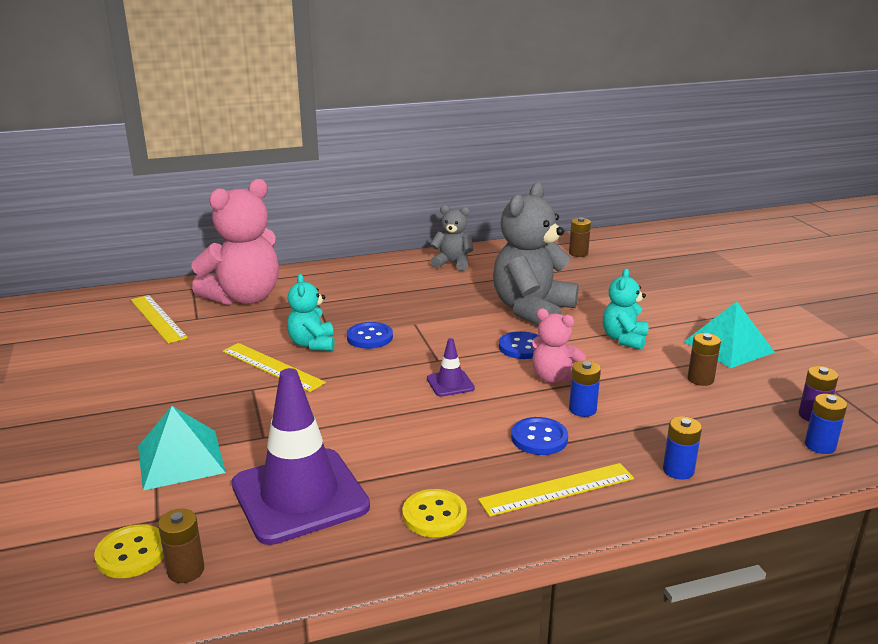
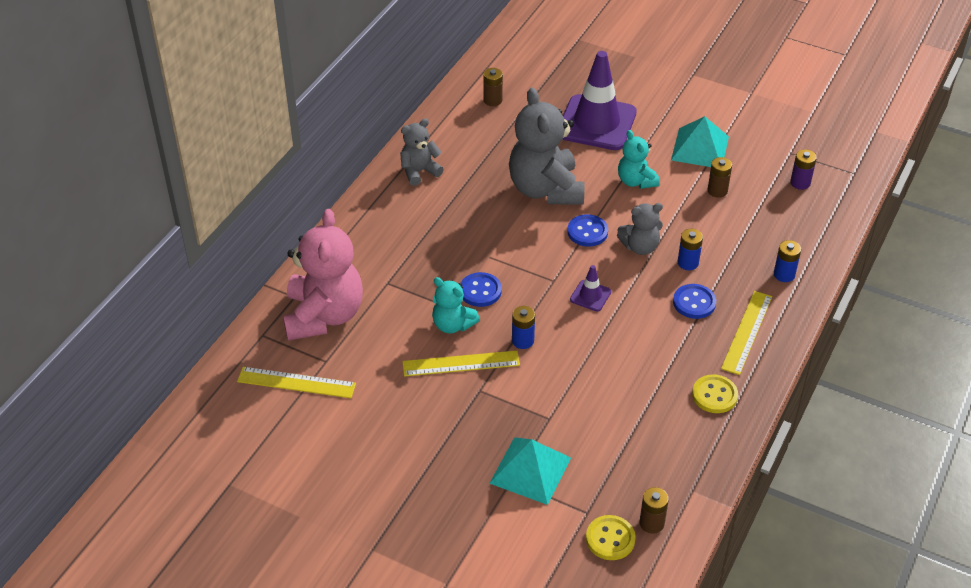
camera: 45 degrees left, 20 degrees up
(300, 496) = (634, 438): purple traffic cone -> purple traffic cone (596, 123)
(553, 377) = (640, 247): pink teddy bear -> grey teddy bear
(820, 445) = (825, 206): blue battery -> blue battery (522, 340)

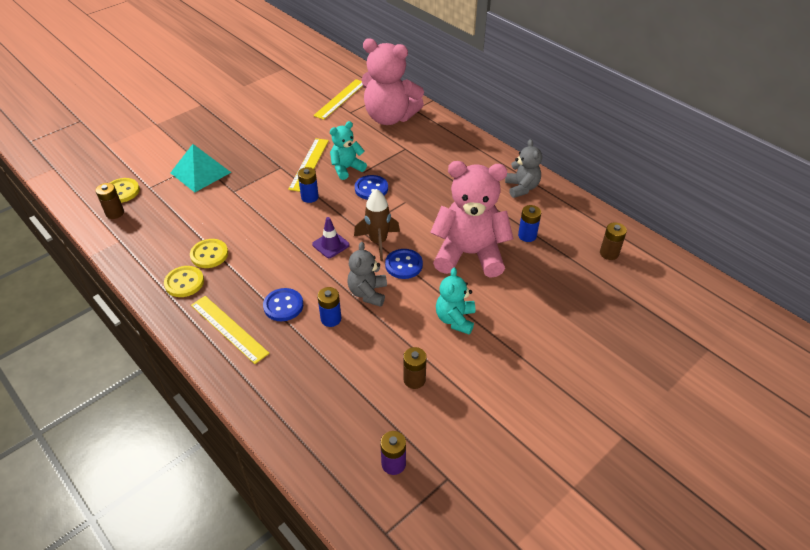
camera: 110 degrees right, 0 degrees up
(545, 189) = (469, 254): grey teddy bear -> pink teddy bear
(565, 260) = (378, 242): none -> brown rocket
(596, 123) = (553, 318): purple traffic cone -> none
(636, 181) = (455, 319): turquoise teddy bear -> turquoise teddy bear turned 75 degrees counterclockwise
(663, 392) = (209, 254): none -> yellow button
(700, 148) = (486, 391): turquoise pyramid -> none
(784, 274) = (274, 386): blue battery -> blue battery (527, 235)

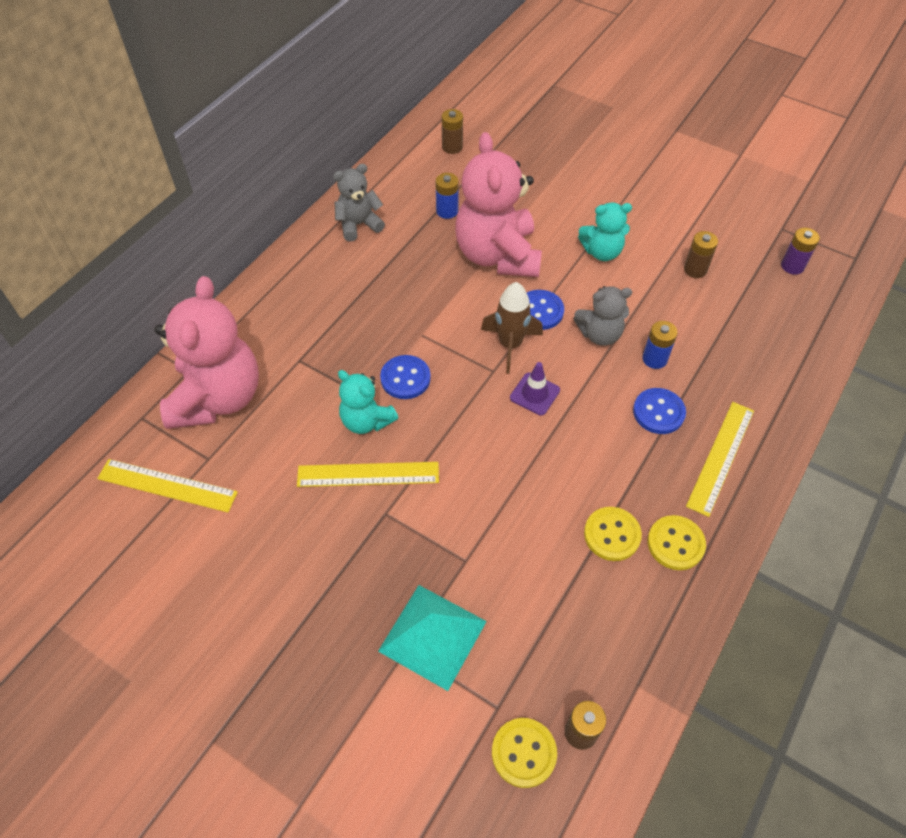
camera: 105 degrees left, 10 degrees up
(309, 197) = (447, 448): blue battery -> none

